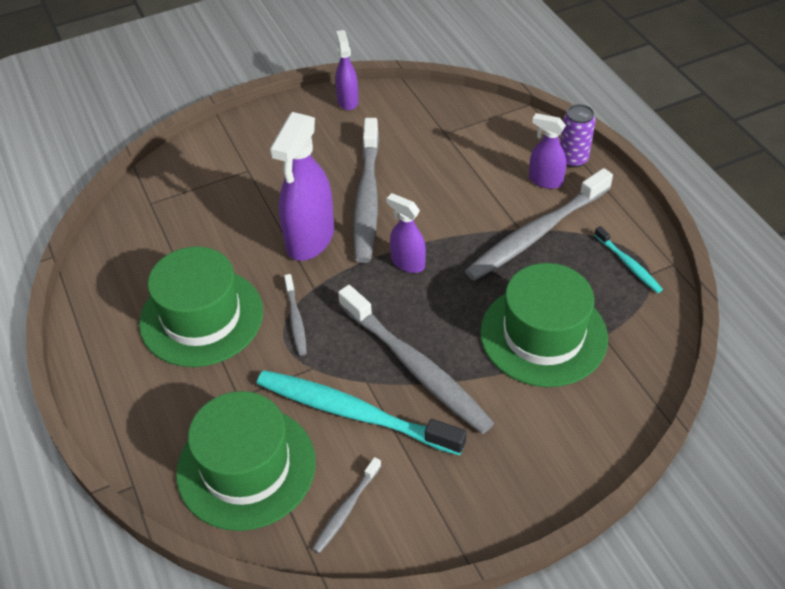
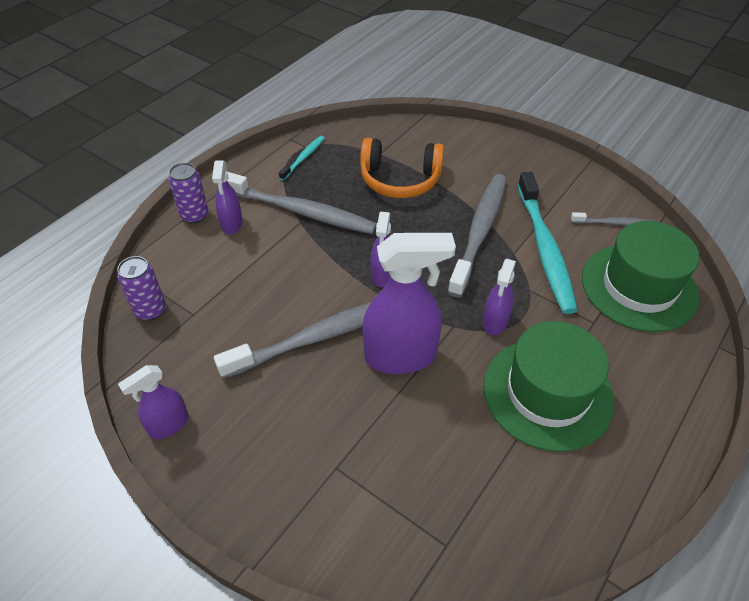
camera: 120 degrees left, 0 degrees up
(295, 319) = (495, 322): grey toothbrush -> purple spray bottle
(465, 111) = (150, 310): none -> purple can
(543, 335) = (400, 179): green hat -> orange headphones

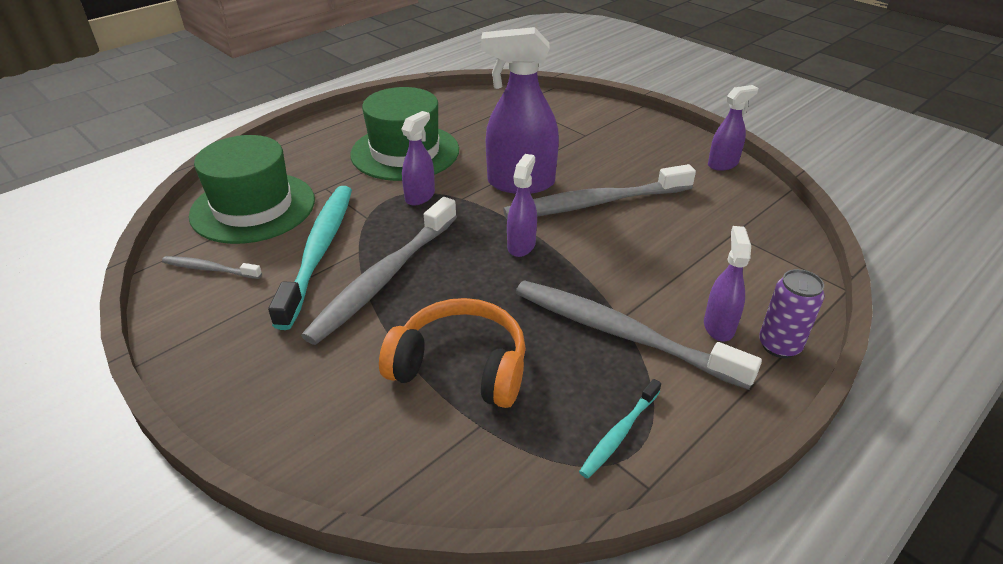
camera: 170 degrees left, 10 degrees down
(150, 310) = (782, 241): purple can -> none

